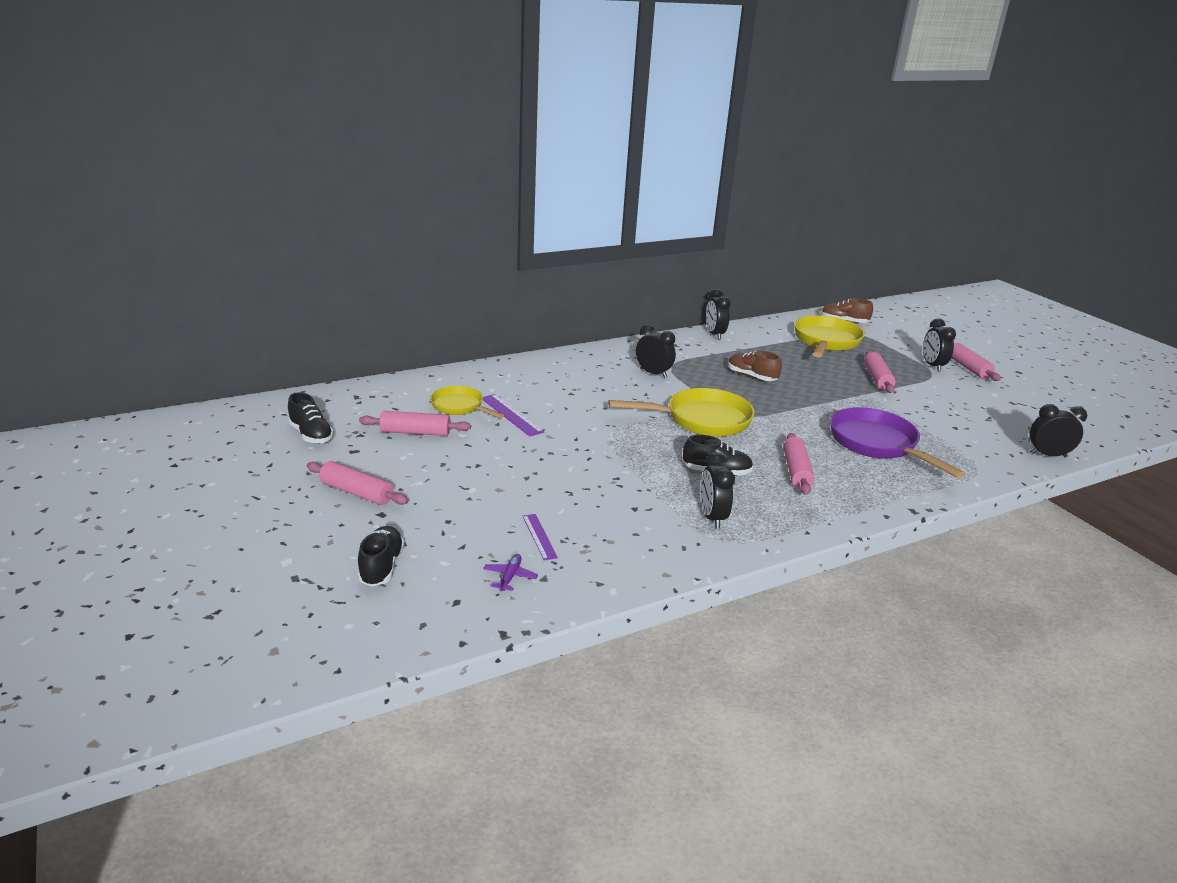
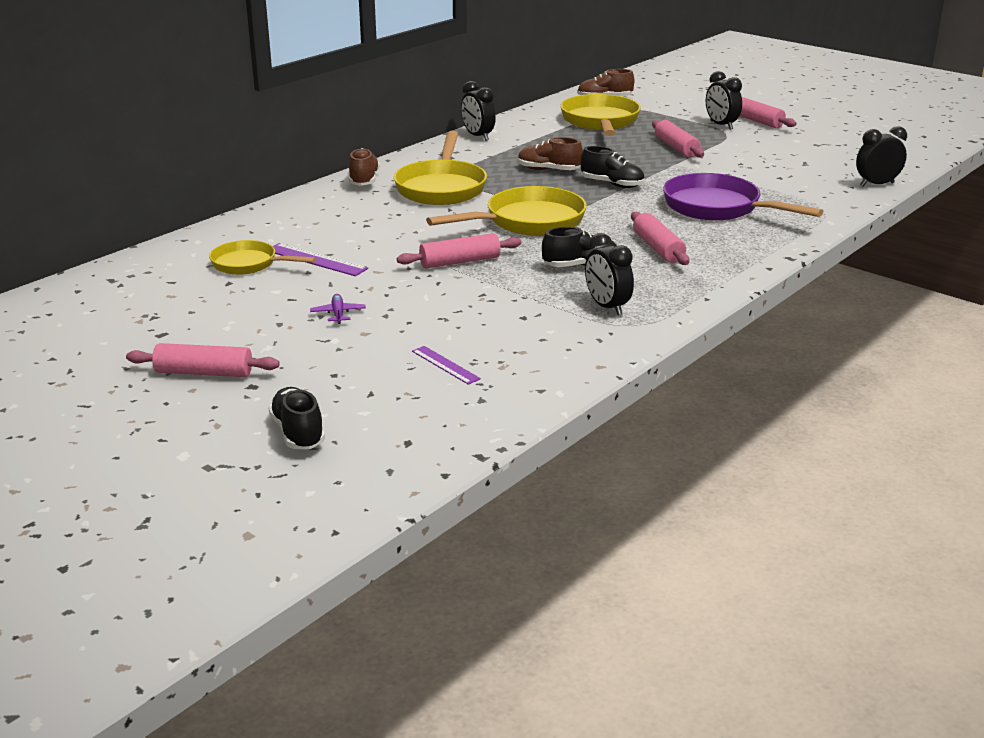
camera: 20 degrees left, 0 degrees up
(311, 435) = (92, 330): black shoe -> black shoe (612, 184)
(415, 432) = (219, 300): pink rolling pin -> pink rolling pin (460, 262)
(510, 577) = (445, 407): purple plane -> purple plane (338, 314)
(598, 354) = (364, 180): none -> brown shoe
(653, 373) = (441, 187): black clock -> yellow pan

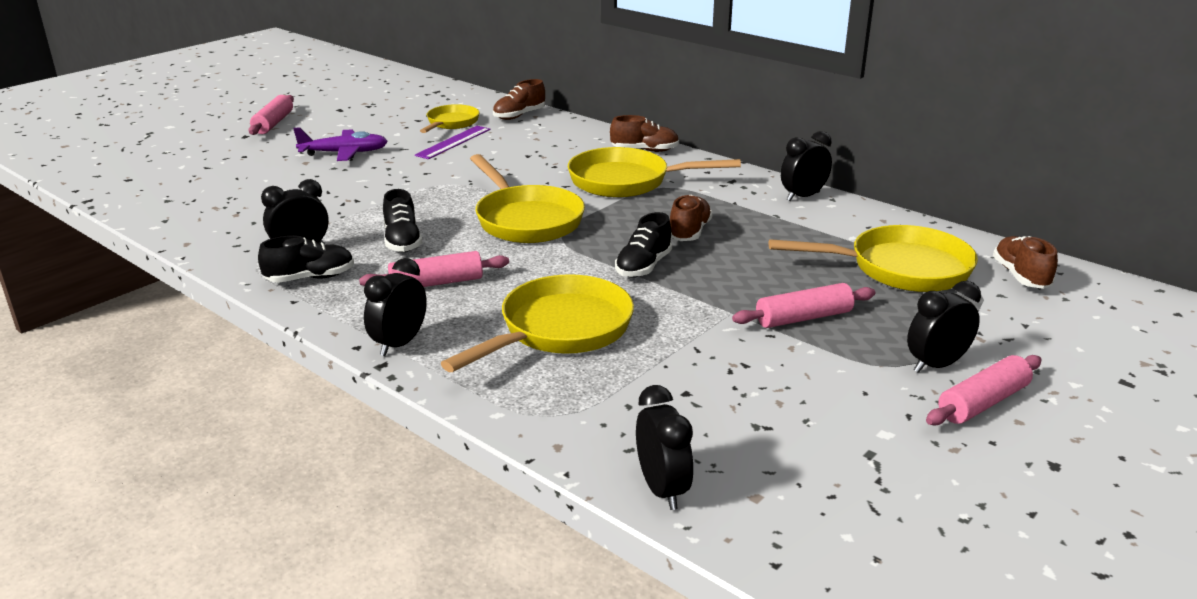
camera: 90 degrees right, 0 degrees up
(236, 232) = (519, 116): none -> brown shoe
(298, 433) = (169, 150): black shoe -> black shoe (310, 278)
(338, 314) = (344, 153): purple plane -> purple plane, size x1.89
(445, 365) = (232, 188): purple ruler -> none
(460, 262) = (431, 191): pink rolling pin -> none
(718, 208) = (559, 330): purple pan -> yellow pan
(758, 254) = (399, 344): none -> black clock

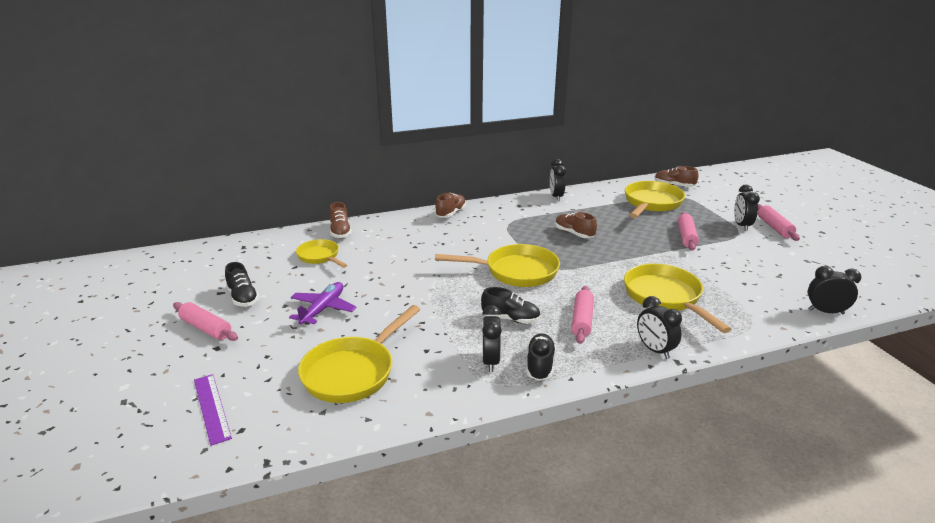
camera: 60 degrees left, 0 degrees up
(453, 142) = (358, 264): purple ruler -> purple ruler (211, 408)
(626, 181) = (490, 230): yellow pan -> yellow pan (353, 372)
(643, 267) = (606, 256): black shoe -> black shoe (243, 298)

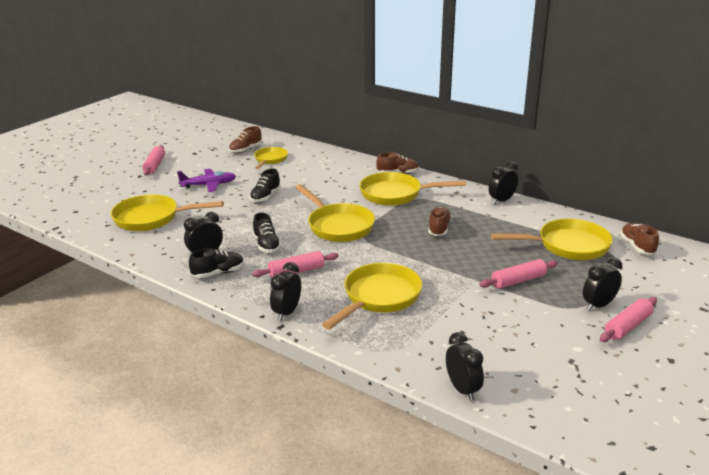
camera: 55 degrees right, 0 degrees up
(211, 408) = (87, 197): purple ruler -> none
(243, 298) = (196, 160): black shoe -> black shoe (265, 197)
(340, 232) = (312, 152): brown shoe -> brown shoe (245, 150)
(489, 228) = (395, 194): none -> yellow pan

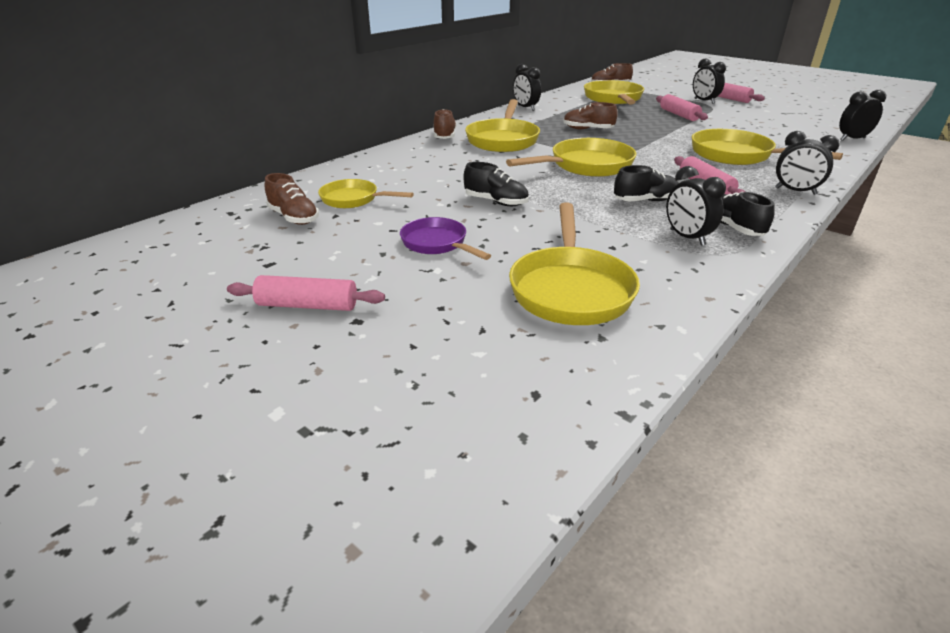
camera: 85 degrees left, 5 degrees up
(209, 185) = (437, 244): purple plane -> purple pan

